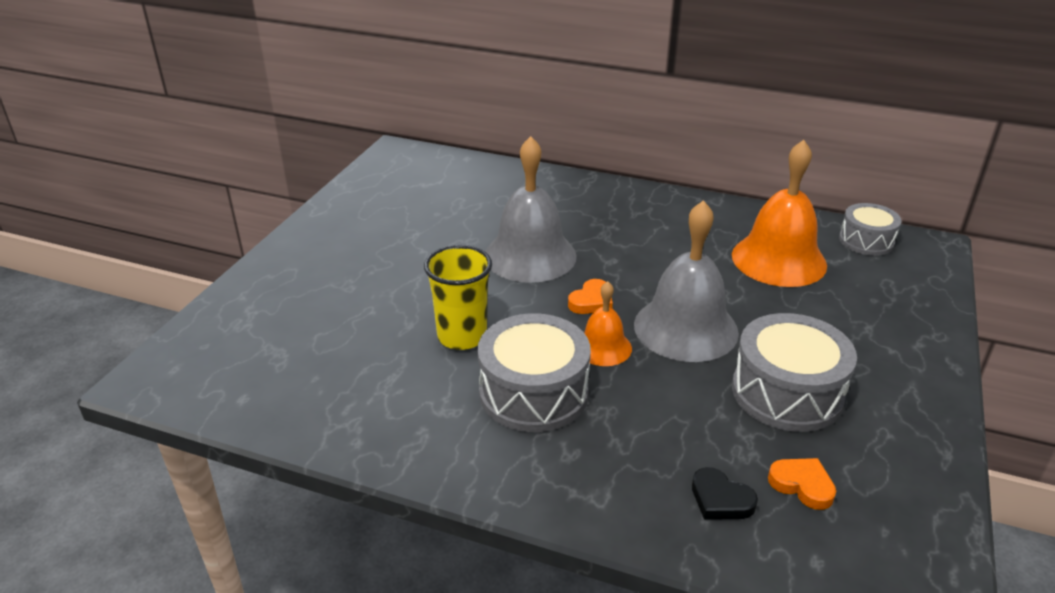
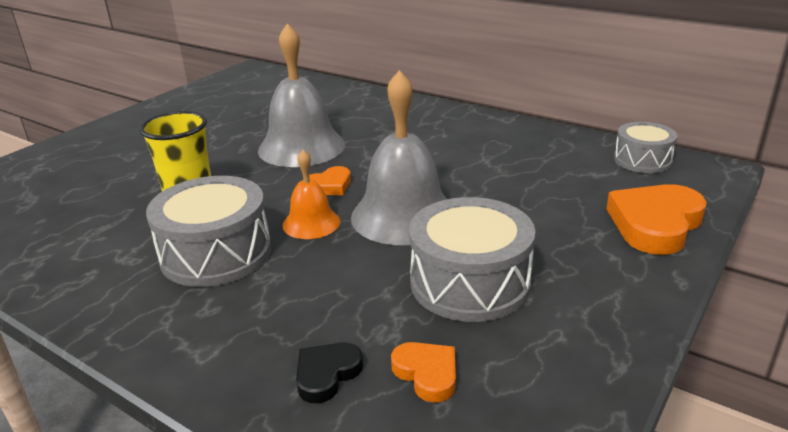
camera: 15 degrees right, 5 degrees down
(720, 499) = (326, 374): black heart -> black heart turned 75 degrees clockwise
(778, 260) = (538, 168): orange bell -> none
(910, 311) = (655, 224): none -> orange heart

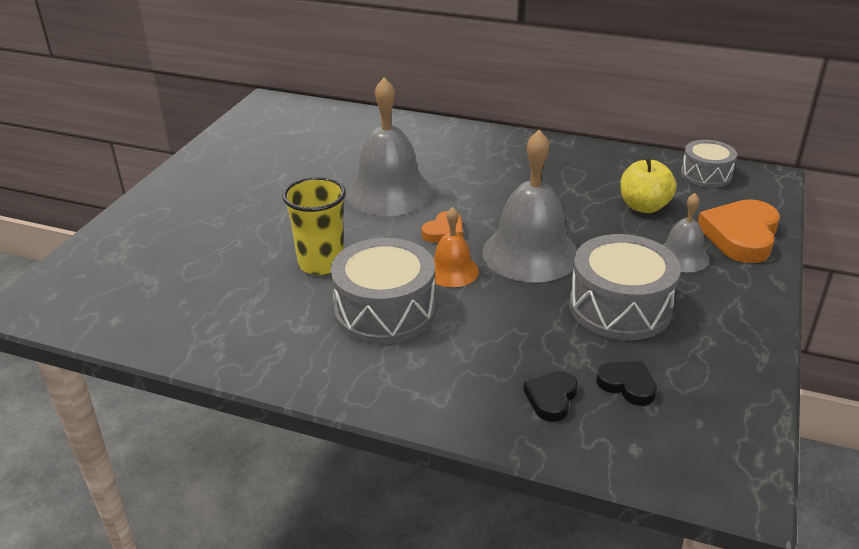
camera: 15 degrees left, 5 degrees up
(427, 373) = (627, 385): orange heart -> black heart
(555, 184) = (644, 207): none -> yellow apple
(573, 238) = (682, 256): none -> grey bell

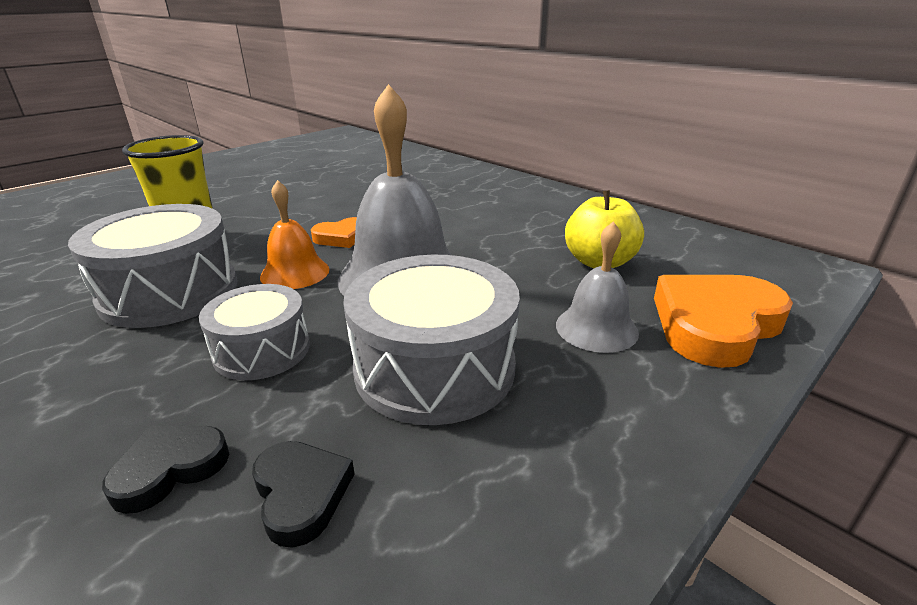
camera: 25 degrees right, 5 degrees down
(389, 193) = (340, 199): grey bell -> none
(706, 175) = (718, 248): grey drum -> grey drum (262, 350)

